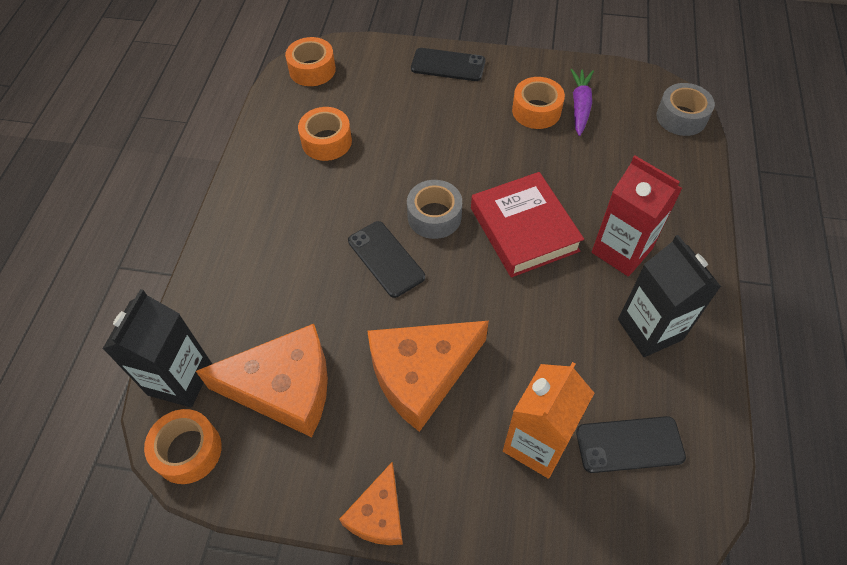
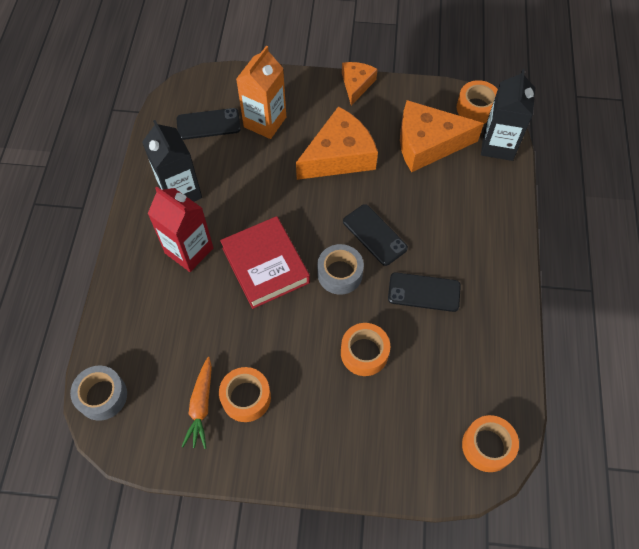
camera: 175 degrees right, 5 degrees up
(326, 141) = (448, 348): orange tape -> orange tape (364, 353)
(448, 65) = (339, 461): black phone -> black phone (424, 292)
(580, 106) = (201, 406): purple carrot -> orange carrot

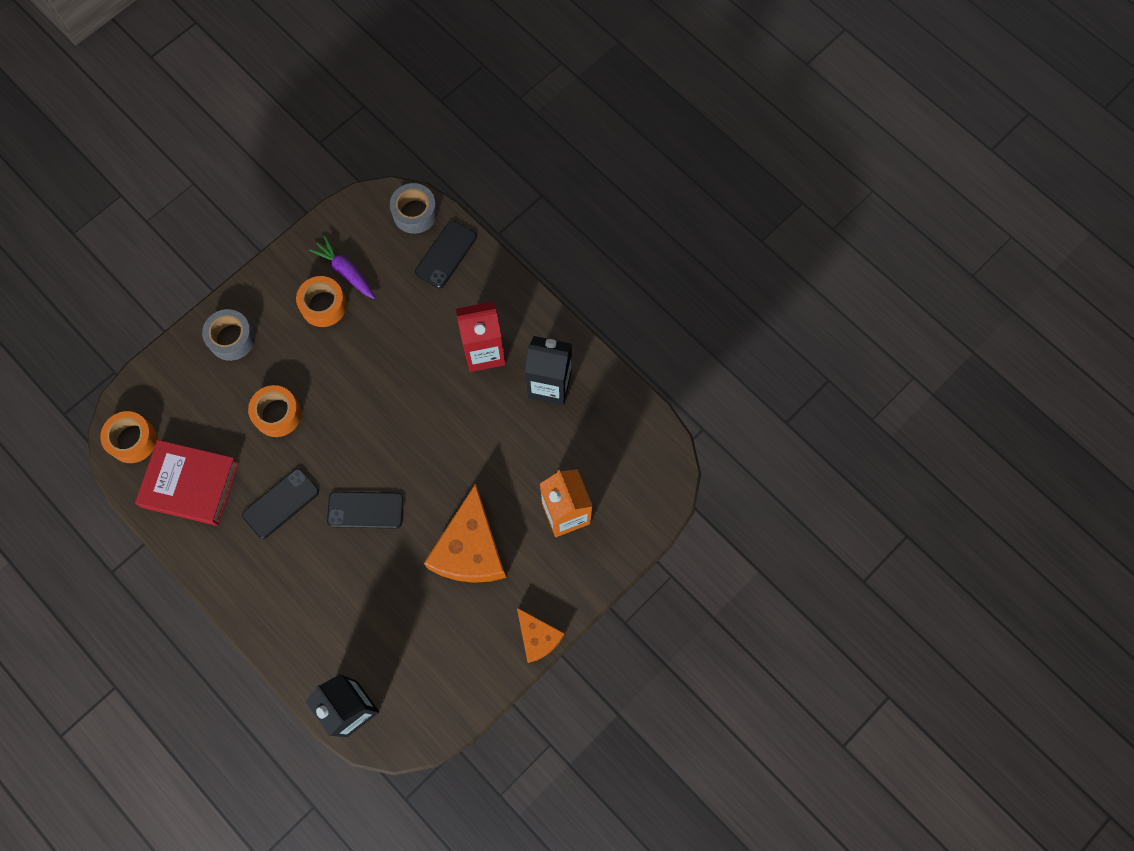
camera: 130 degrees right, 10 degrees up
(201, 406) = (346, 271): orange carrot -> purple carrot
(208, 124) = (606, 461): black phone -> black phone (446, 254)
(265, 265) = (417, 400): red book -> red book (190, 484)
(339, 274) = (357, 451): grey tape -> grey tape (232, 338)
(428, 144) = (412, 642): orange cheese -> none
(476, 108) = (409, 730): orange tape -> none

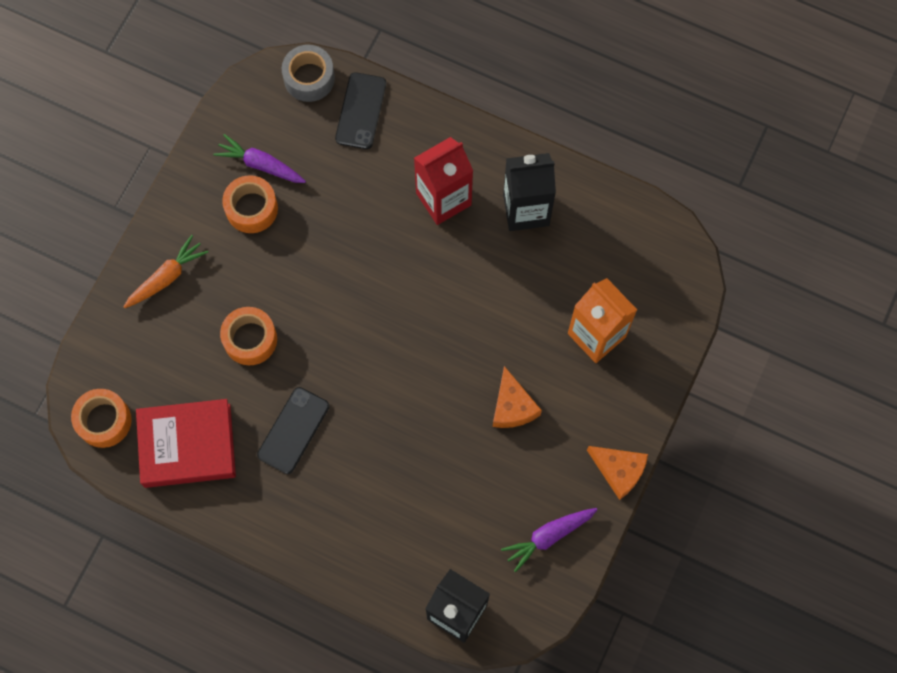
camera: 20 degrees left, 0 degrees up
(232, 338) = (166, 277): grey tape -> orange carrot
(365, 510) = (386, 405): black phone -> none
(455, 672) = (548, 536): none -> purple carrot
(470, 549) = (512, 406): orange cheese -> orange cheese, size x0.57

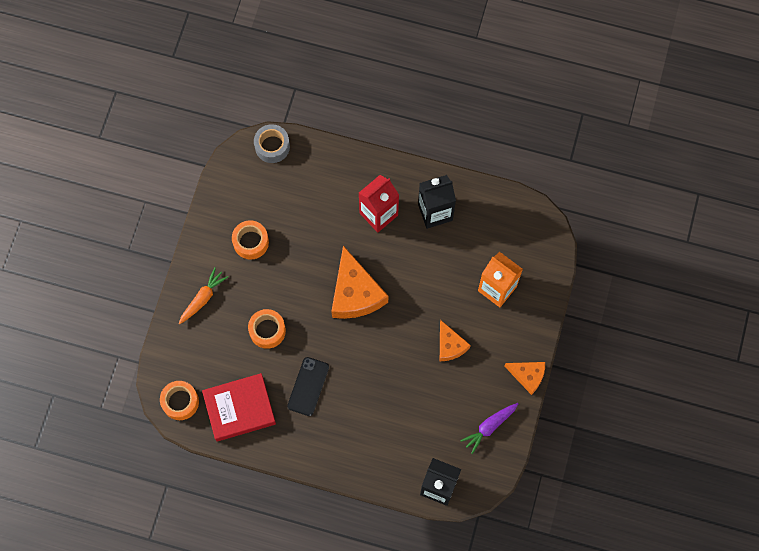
camera: 10 degrees left, 0 degrees up
(261, 165) = (251, 211): purple carrot -> none
(360, 111) = (311, 163): black phone -> none
(388, 306) = (355, 293): none -> orange cheese

